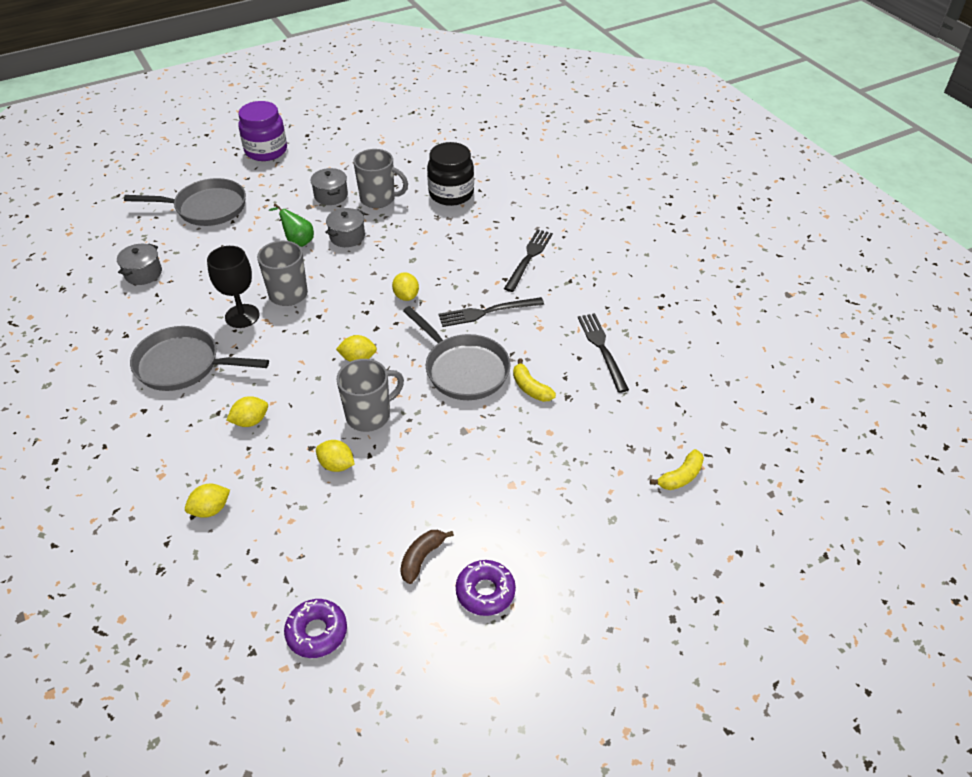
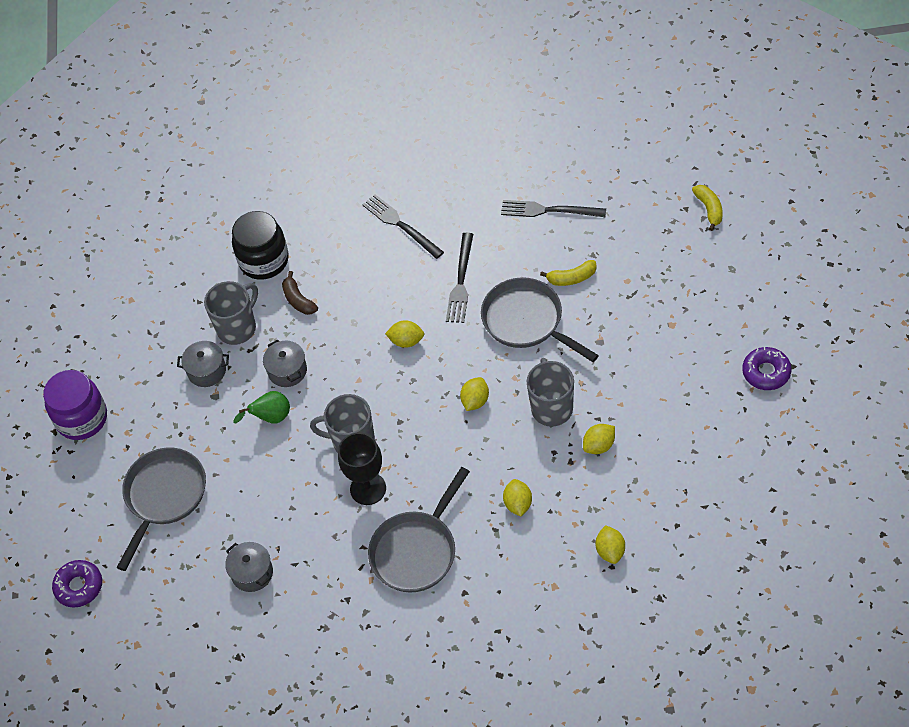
camera: 60 degrees left, 10 degrees up
(317, 632) = (761, 493): purple donut -> purple donut (79, 586)
(422, 558) = (719, 406): brown banana -> brown banana (298, 300)
(463, 369) = (527, 321): grey pan -> grey pan turned 120 degrees counterclockwise

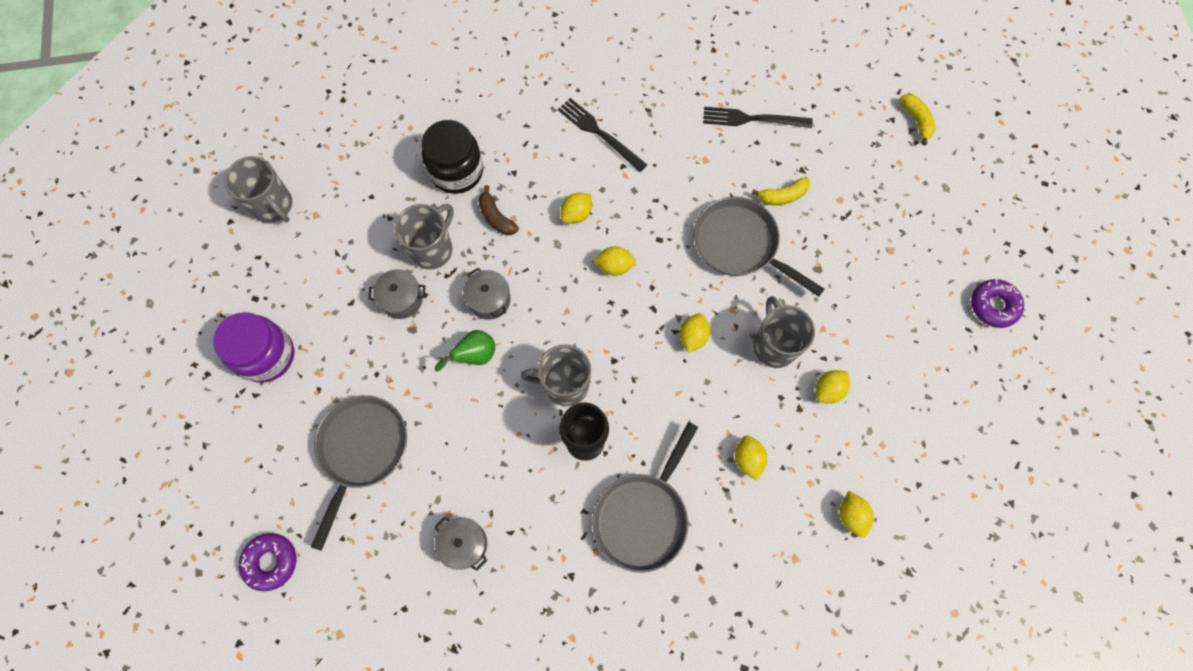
camera: 10 degrees left, 15 degrees up
(92, 292) = (273, 206): none -> grey mug
(374, 296) = (576, 214): none -> yellow lemon
(461, 281) = (667, 198): black fork -> none

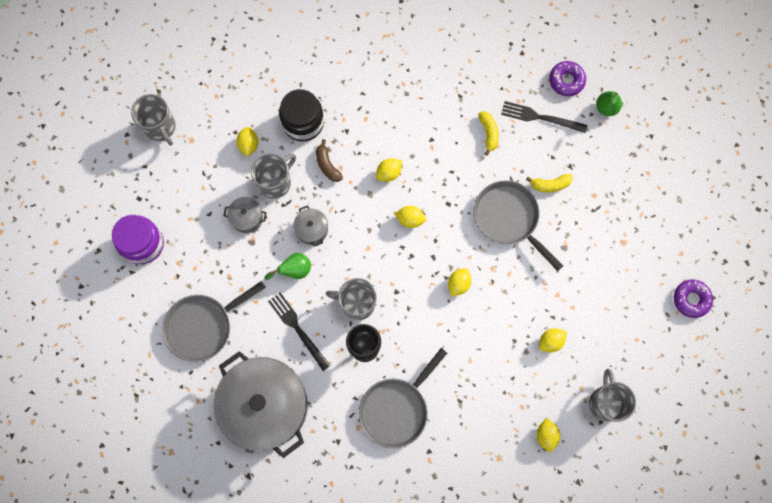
camera: 10 degrees right, 5 degrees up
(271, 562) = (130, 394): purple donut -> purple donut (566, 80)
(362, 450) = (203, 326): grey pan -> grey pan turned 150 degrees counterclockwise
(464, 544) = (266, 406): grey pot -> grey pot, size x2.49
(599, 133) = (418, 109): black fork -> black fork (298, 329)
(748, 459) = (480, 382): yellow lemon -> yellow lemon (248, 145)
(774, 345) = (518, 301): grey mug -> grey mug (605, 402)
(830, 95) = (606, 107): none -> green pear
(916, 120) = (670, 140): yellow banana -> yellow banana (488, 133)

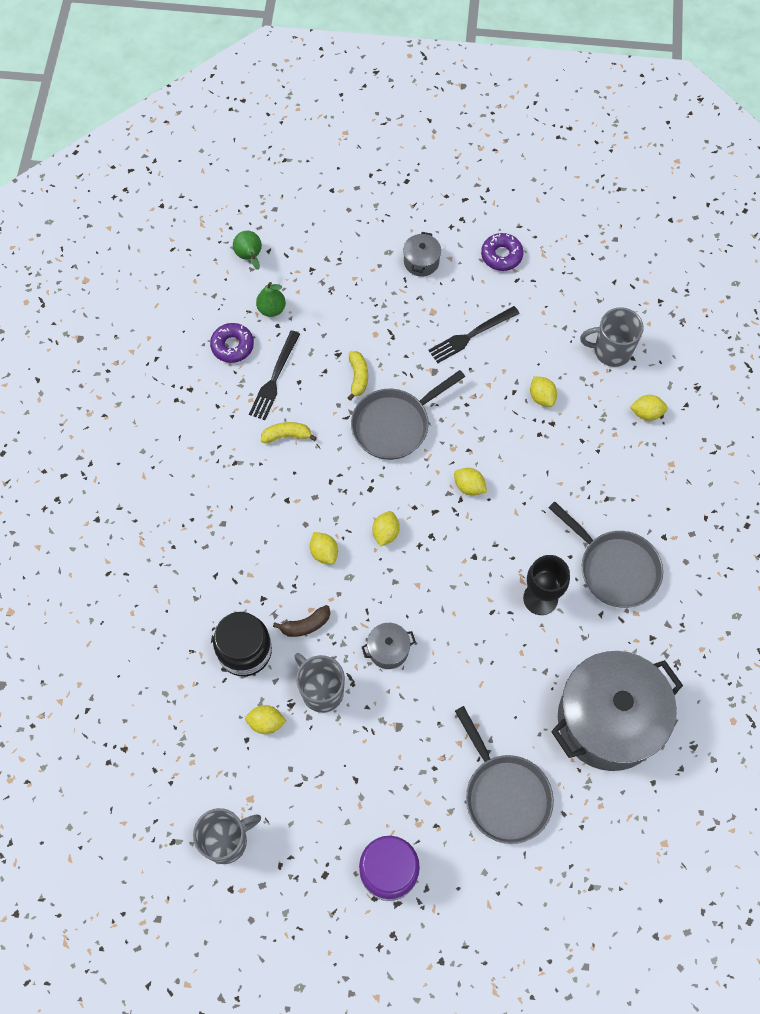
camera: 85 degrees left, 10 degrees down
(247, 218) = (365, 730): grey pot -> grey pot (421, 262)
(294, 270) = (439, 675): green pear -> green pear (250, 257)
(298, 329) = (514, 675): black fork -> black fork (471, 335)
(357, 303) = (486, 603): grey mug -> none

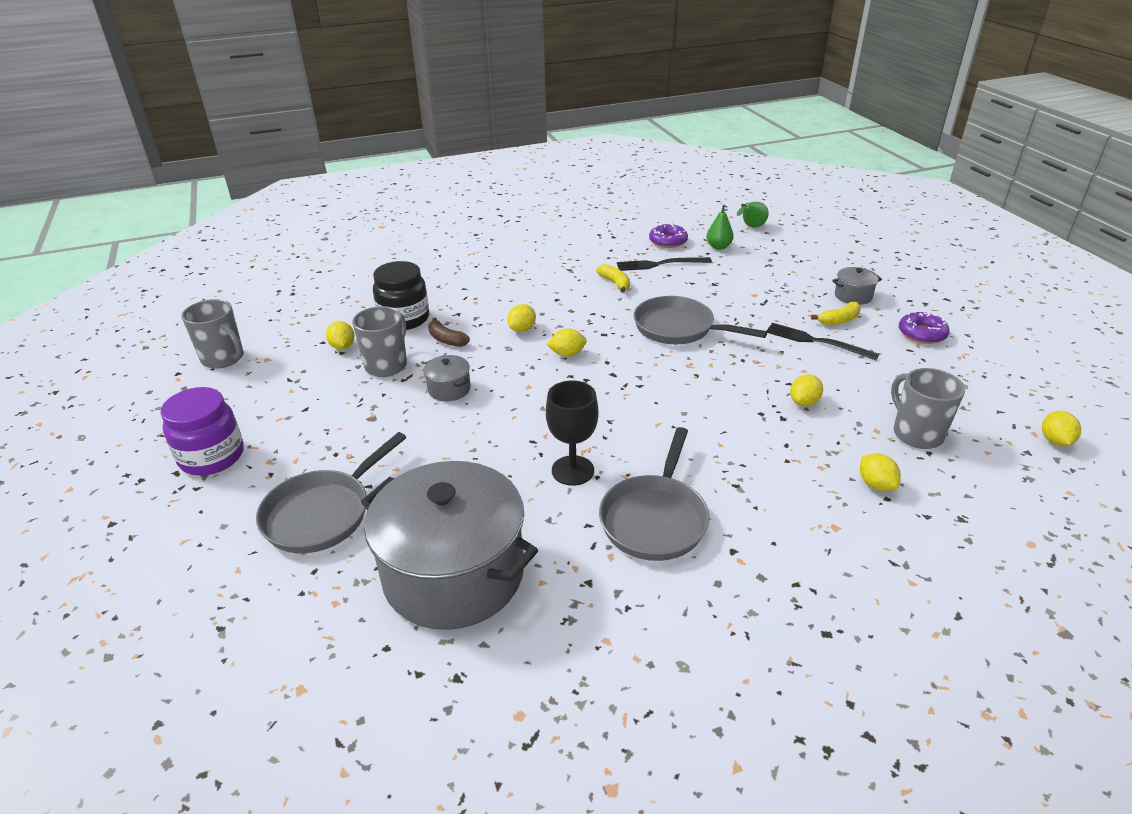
camera: 65 degrees right, 30 degrees down
(358, 377) = (704, 298): yellow banana -> yellow banana (839, 320)
(469, 486) = (658, 386): yellow lemon -> yellow lemon (1055, 441)

